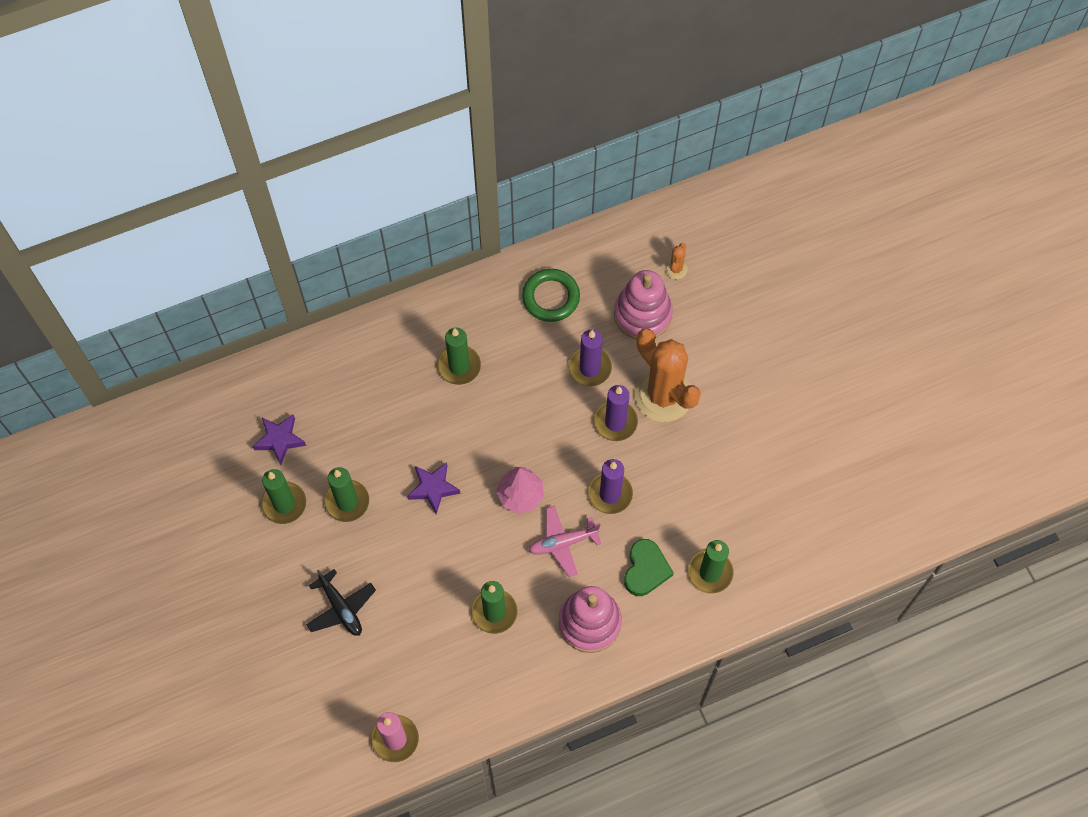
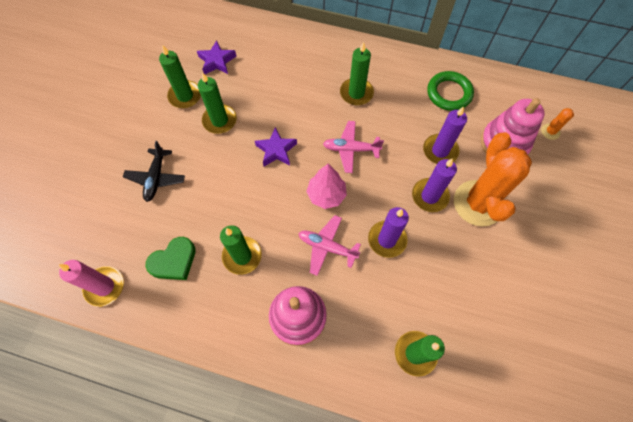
camera: 40 degrees right, 0 degrees up
(504, 431) = (351, 149): none -> pink plane
(645, 569) = (369, 312): green heart -> green heart (174, 261)

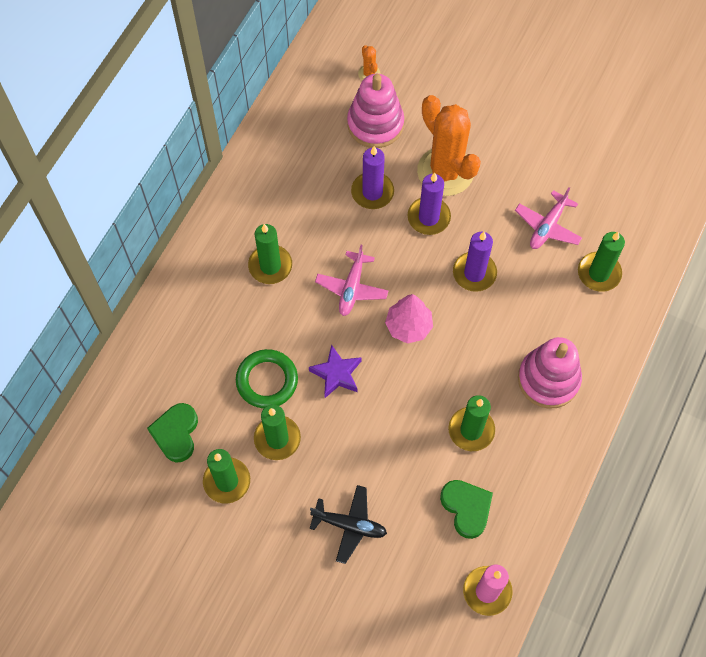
camera: 80 degrees left, 0 degrees up
(217, 61) = (176, 433): purple star -> green heart
(327, 247) = (473, 336): pink plane -> pink plane (547, 226)
(449, 93) = (294, 162): green ring -> green ring (267, 380)
(478, 203) = (445, 171): orange cactus -> orange cactus turned 45 degrees clockwise

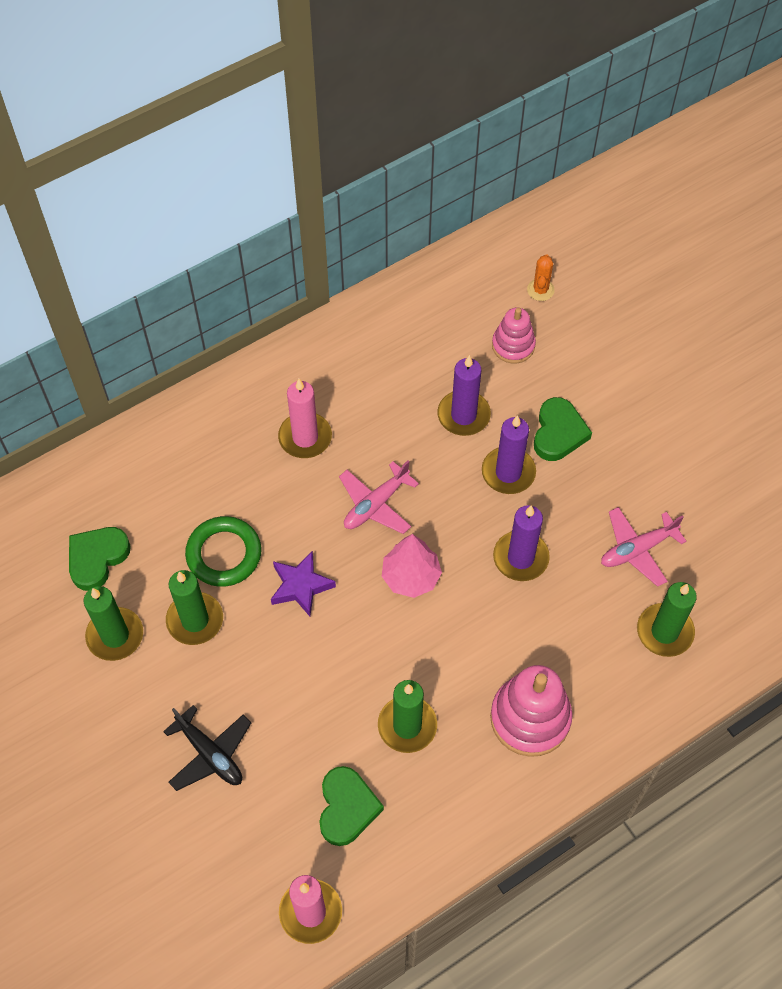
camera: 30 degrees right, 5 degrees down
(270, 266) = (305, 437): green candle -> pink candle
(375, 124) = (513, 345): pink stacking toy -> pink stacking toy, size x0.62
(445, 171) = (558, 433): orange cactus -> green heart

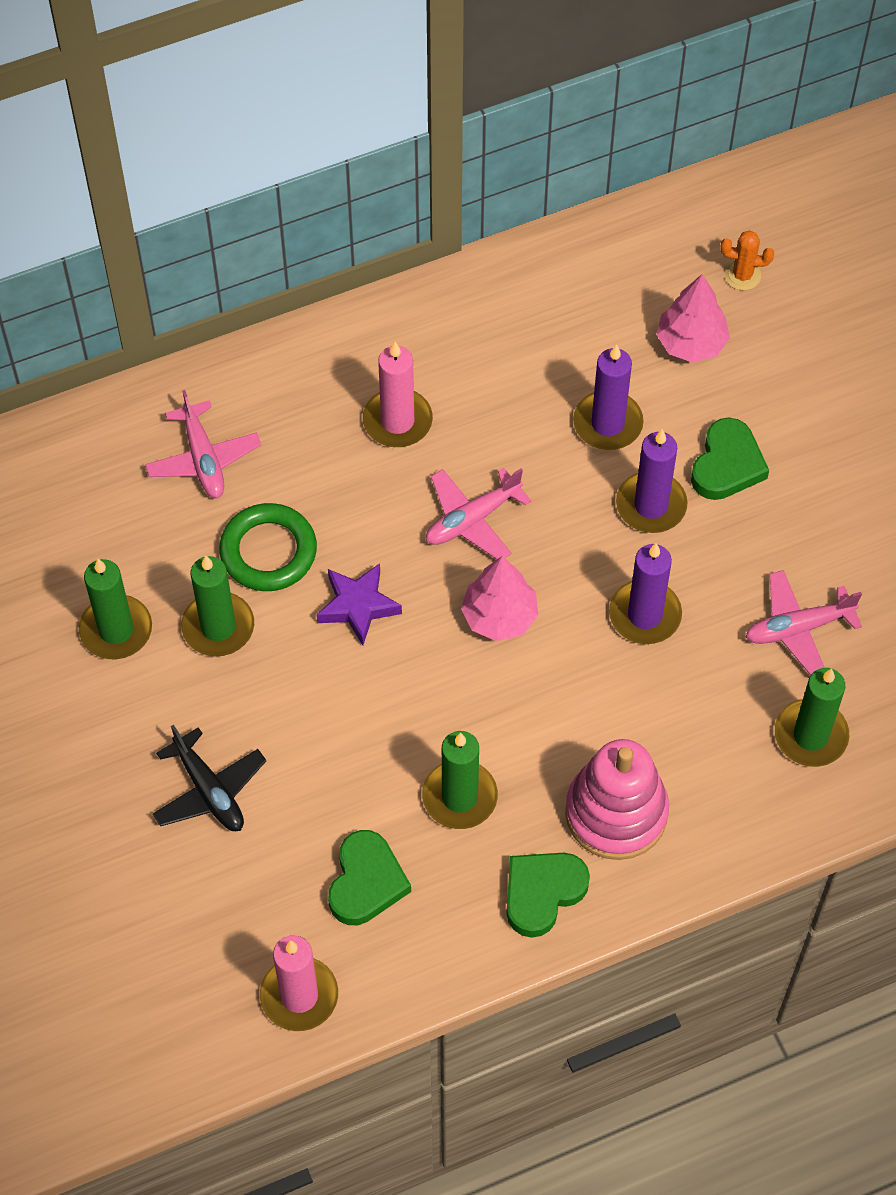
camera: 10 degrees right, 0 degrees up
(97, 558) = (109, 532): green heart -> green heart (542, 893)
(161, 489) = (203, 459): none -> pink plane
(513, 345) = (691, 343): pink stacking toy -> pink tree
(540, 290) = (742, 275): orange cactus -> orange cactus turned 75 degrees clockwise

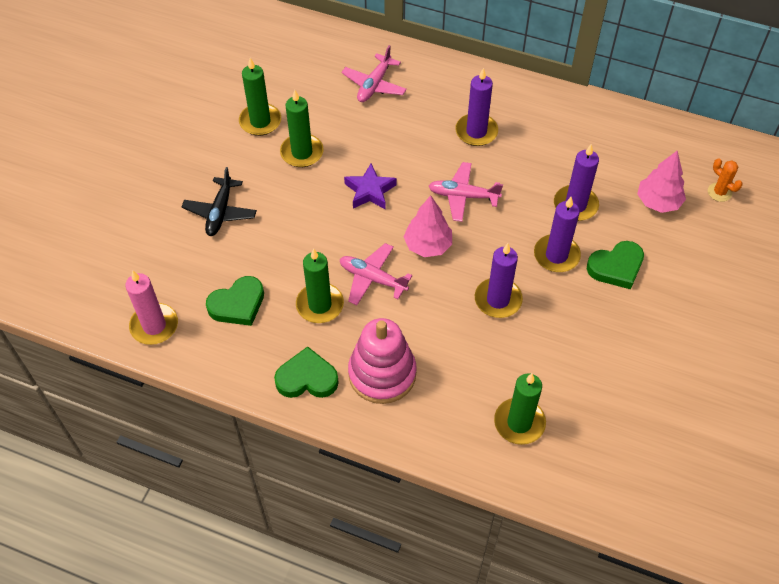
camera: 45 degrees right, 5 degrees down
(268, 551) = (358, 140): green ring -> none
(397, 421) = (476, 132): pink candle -> purple candle
(798, 628) = (569, 368): pink plane -> pink plane (372, 278)

